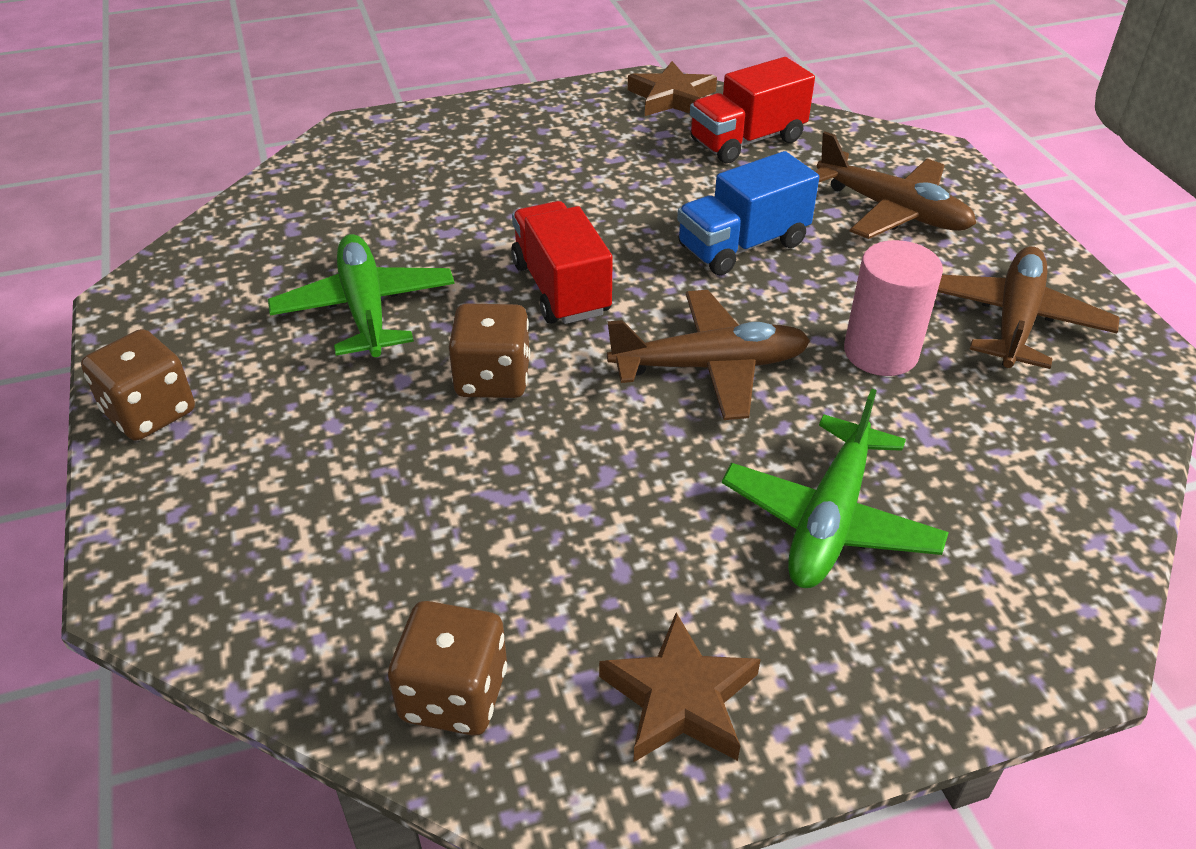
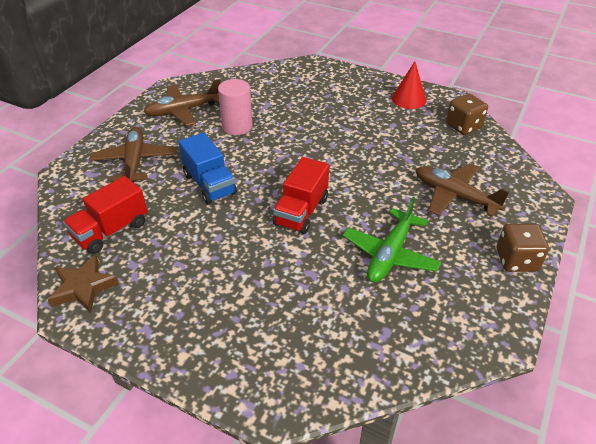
camera: 135 degrees left, 0 degrees up
(492, 378) = (369, 193): brown dice -> none
(680, 698) = (408, 99): brown star -> red cone
(711, 366) = (293, 153): brown plane -> brown plane (454, 196)
(742, 246) = (209, 184): blue truck -> blue truck turned 45 degrees clockwise
(747, 141) = (111, 231): red truck -> red truck turned 120 degrees clockwise
(830, 520) = (324, 105): green plane -> none

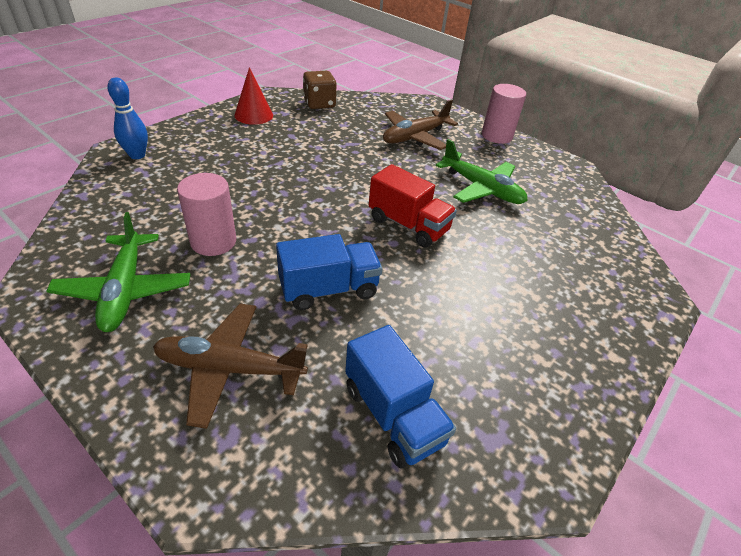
camera: 80 degrees left, 0 degrees up
(83, 287) = (508, 458): brown star -> none
(111, 231) = (393, 414): red truck -> blue truck
(183, 111) = (125, 290): brown plane -> green plane
(312, 72) = (137, 155): none -> blue bowling pin
(516, 260) = (496, 136): brown dice -> pink cylinder

